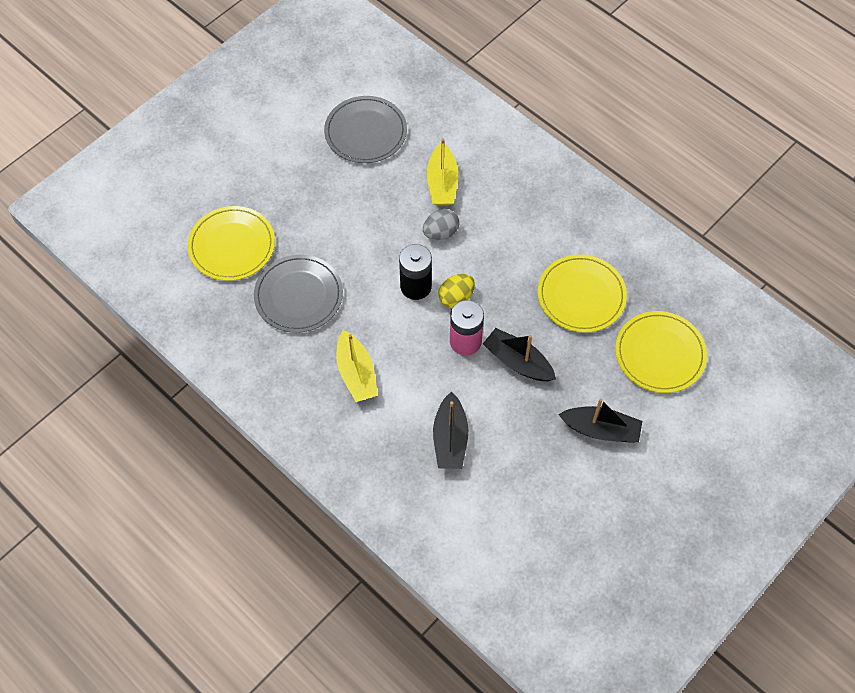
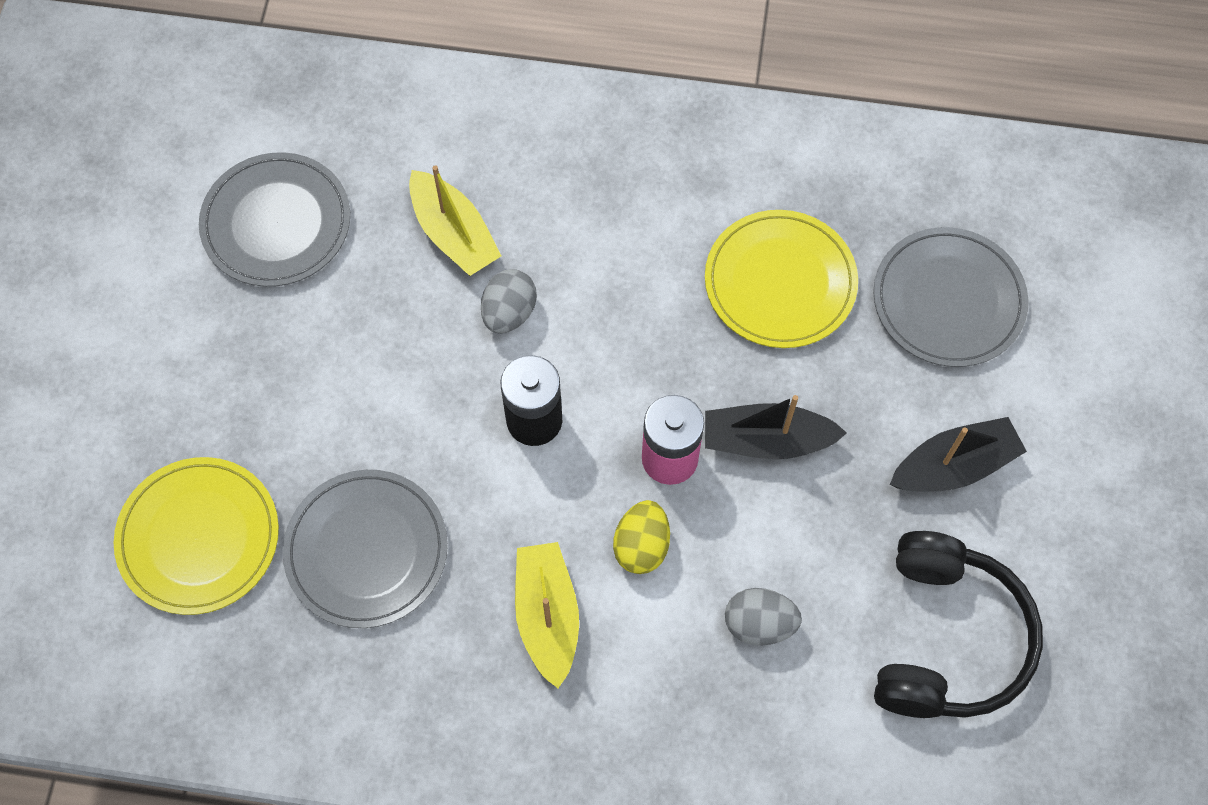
camera: 35 degrees left, 5 degrees up
(356, 373) = (547, 616): yellow boat -> yellow boat turned 135 degrees counterclockwise
(450, 439) = (759, 623): black boat -> grey egg
(456, 298) = (606, 400): yellow egg -> yellow egg (641, 546)
(534, 503) = (947, 638): none -> black headphones
(660, 354) = (948, 300): yellow plate -> grey plate

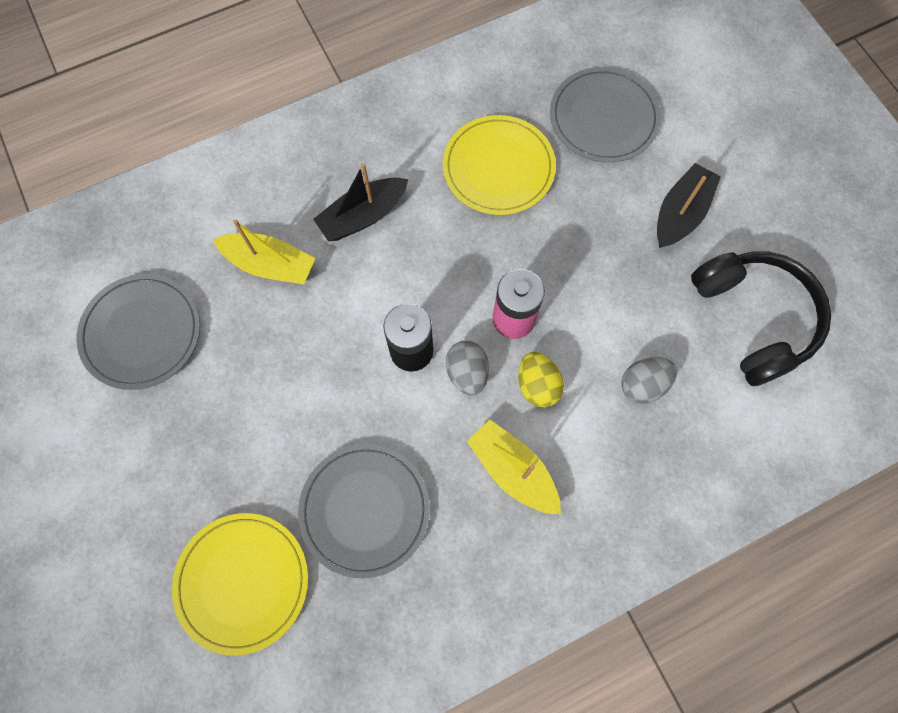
camera: 35 degrees left, 5 degrees up
(509, 312) = (344, 293): grey egg -> grey egg (467, 373)
(766, 440) = (563, 269): black boat -> black boat (363, 216)

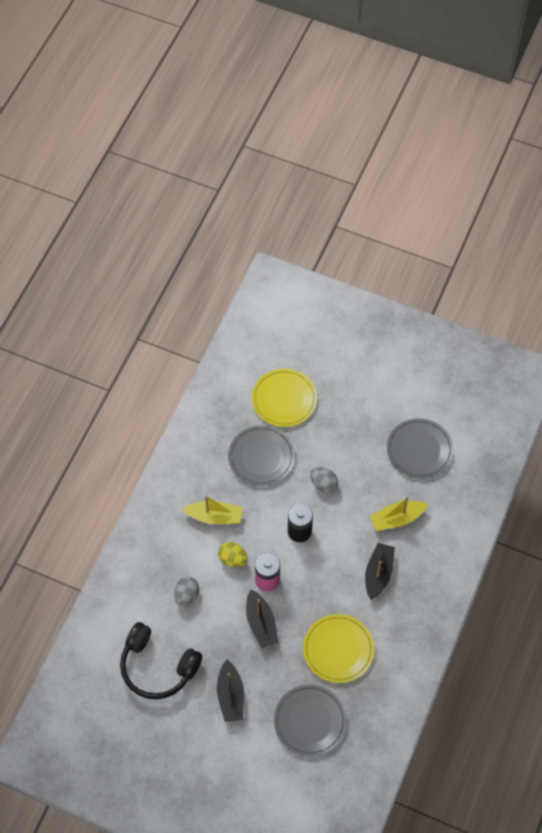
camera: 140 degrees right, 10 degrees down
(467, 373) = (267, 540): grey egg -> grey egg (323, 484)
(569, 270) = (261, 623): none -> black boat

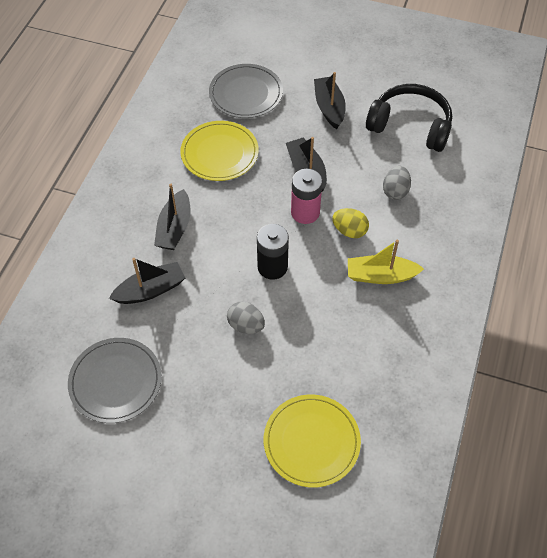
camera: 175 degrees right, 5 degrees down
(261, 457) = (333, 354): grey plate -> none
(396, 519) = (150, 290): yellow boat -> black boat

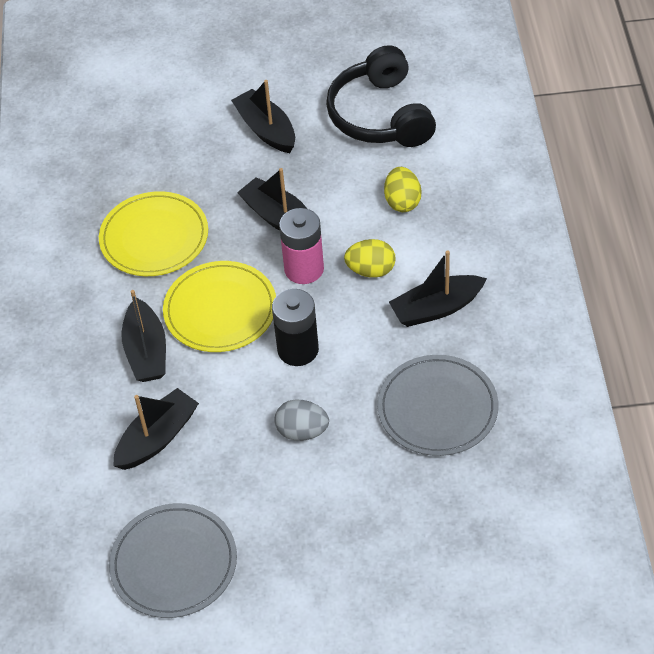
camera: 20 degrees left, 5 degrees down
(246, 93) = (148, 150): grey plate -> grey plate (437, 408)
(311, 441) = (453, 530): yellow plate -> yellow plate (220, 310)
(380, 275) = (436, 308): yellow boat -> black boat
(395, 191) = (402, 201): grey egg -> yellow egg
(410, 126) = (380, 115): black headphones -> black headphones turned 105 degrees counterclockwise

